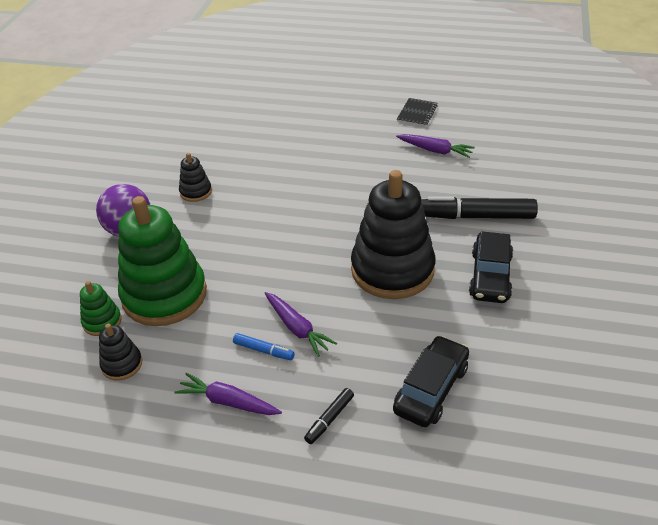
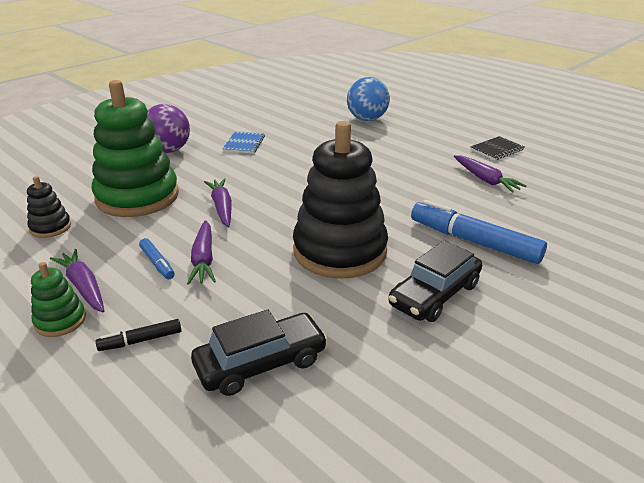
camera: 30 degrees right, 10 degrees down
(102, 321) = (76, 196): green stacking toy -> green stacking toy (60, 320)
(196, 192) = (244, 144): black stacking toy -> blue notebook
(255, 271) = (222, 207): none -> purple carrot
(279, 117) = (367, 119): none -> blue ball
(476, 216) = (474, 241): black marker -> blue marker

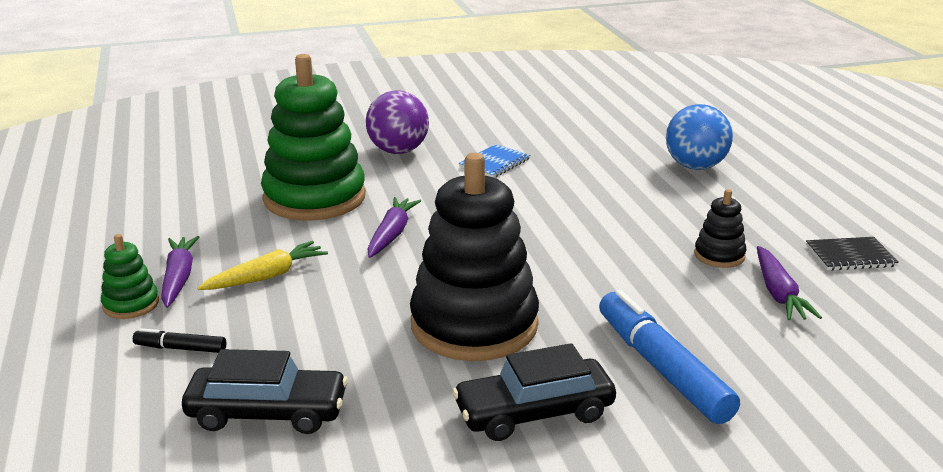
camera: 30 degrees right, 5 degrees down
(50, 227) = (203, 208): black stacking toy -> black stacking toy (719, 255)
(157, 263) = (267, 276): blue marker -> yellow carrot
(203, 259) = (316, 287): purple carrot -> none

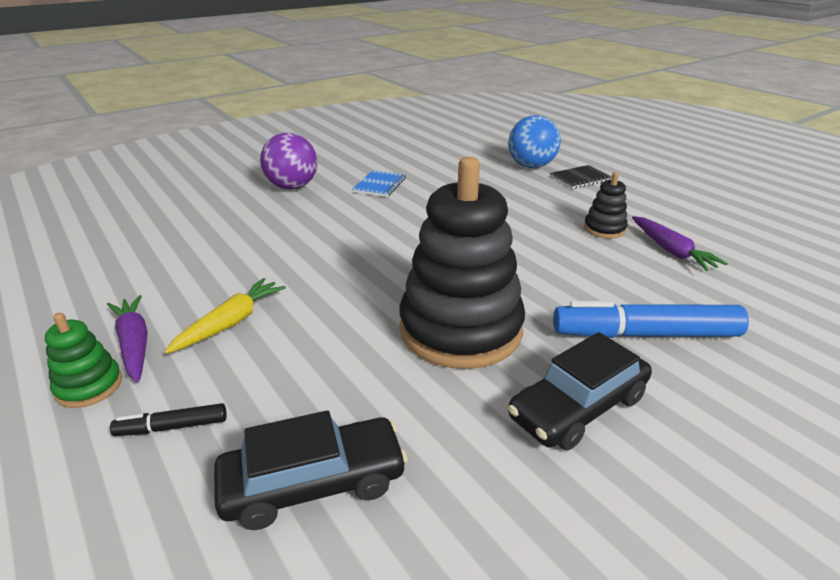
camera: 20 degrees left, 5 degrees up
(314, 198) = (239, 238): green stacking toy -> none
(392, 234) = (330, 258): purple carrot -> none
(662, 368) = (645, 334): blue marker -> blue marker turned 45 degrees counterclockwise
(850, 256) = (691, 213): black notebook -> black notebook (580, 178)

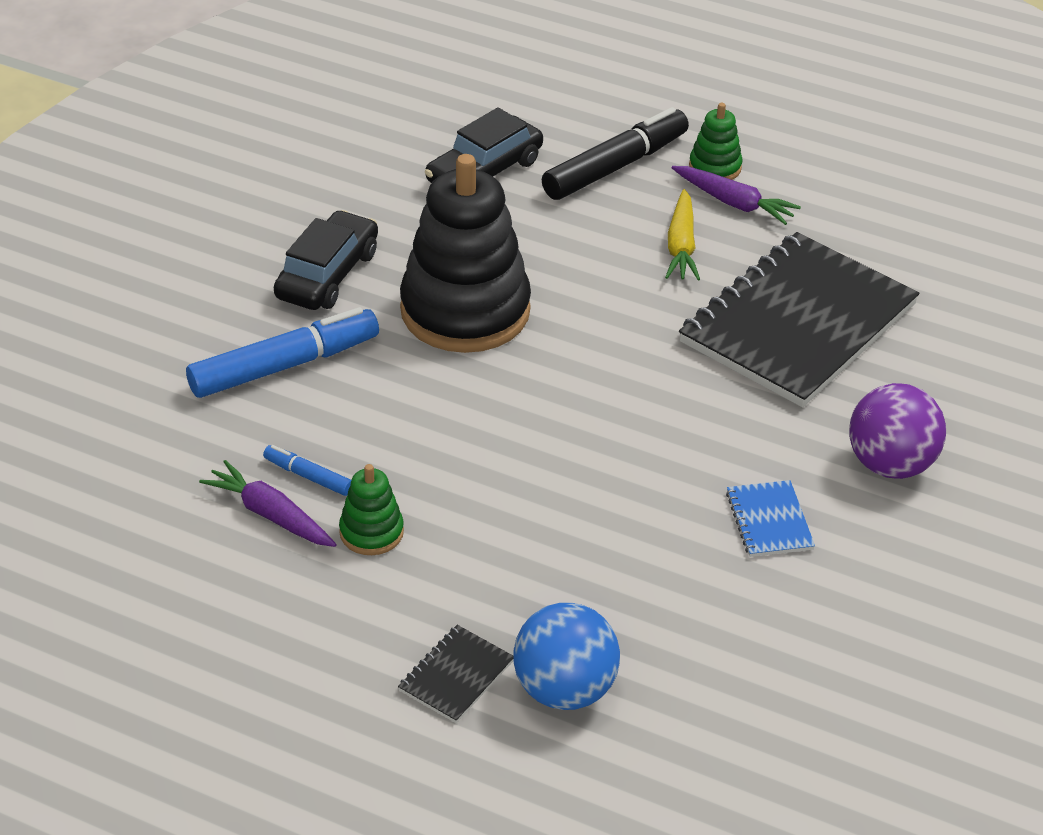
camera: 150 degrees right, 10 degrees up
(172, 427) = (615, 167): black marker -> black marker, size x2.10
(235, 250) = (798, 323): none -> black notebook
(604, 229) = (371, 532): black stacking toy -> green stacking toy
(640, 262) = (308, 476): none -> blue marker

